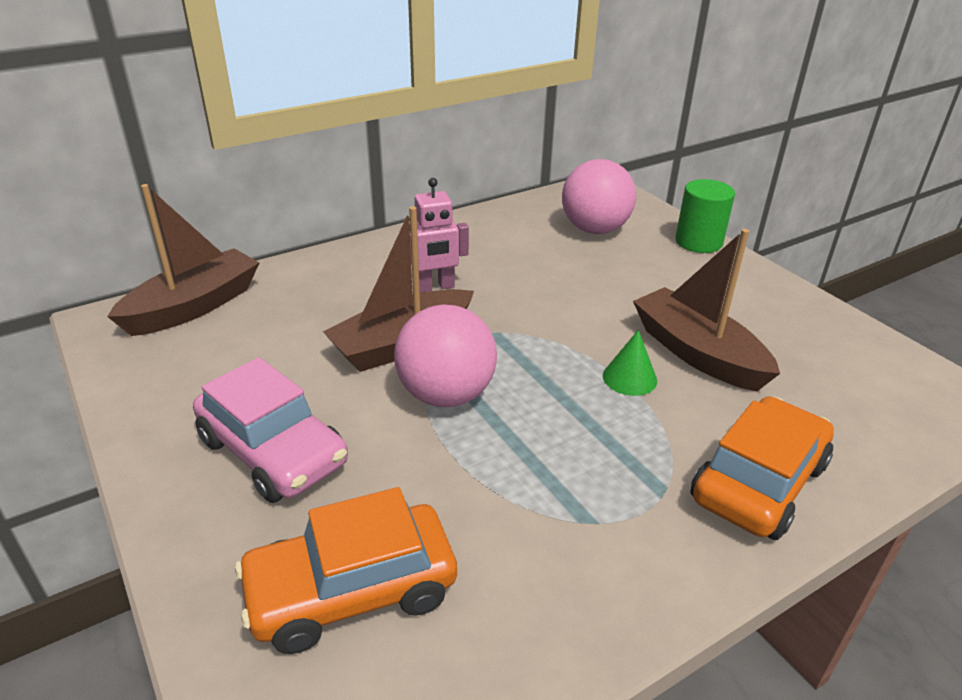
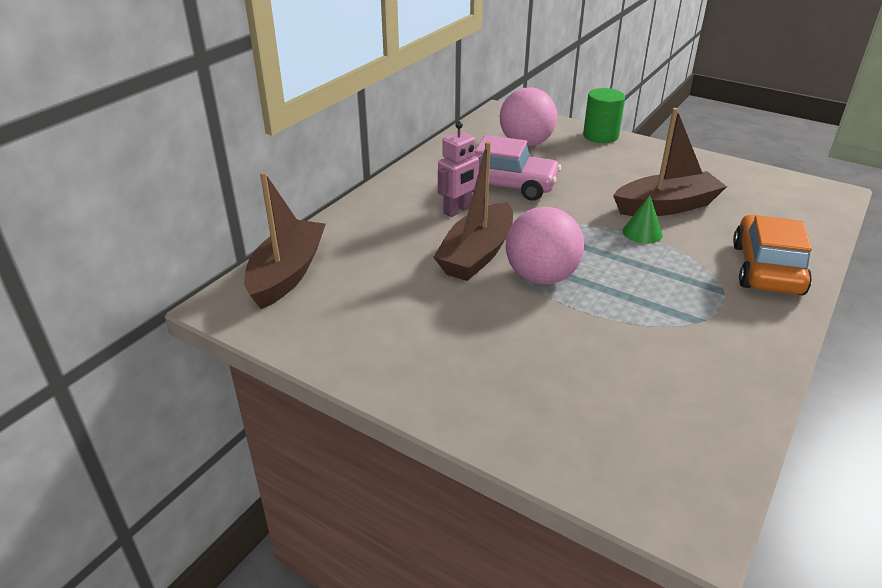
camera: 25 degrees left, 0 degrees up
(273, 452) = (465, 349): pink car -> pink car (508, 185)
(351, 591) = (607, 407): orange car -> none
(697, 353) = (666, 206): brown boat -> brown boat turned 135 degrees clockwise

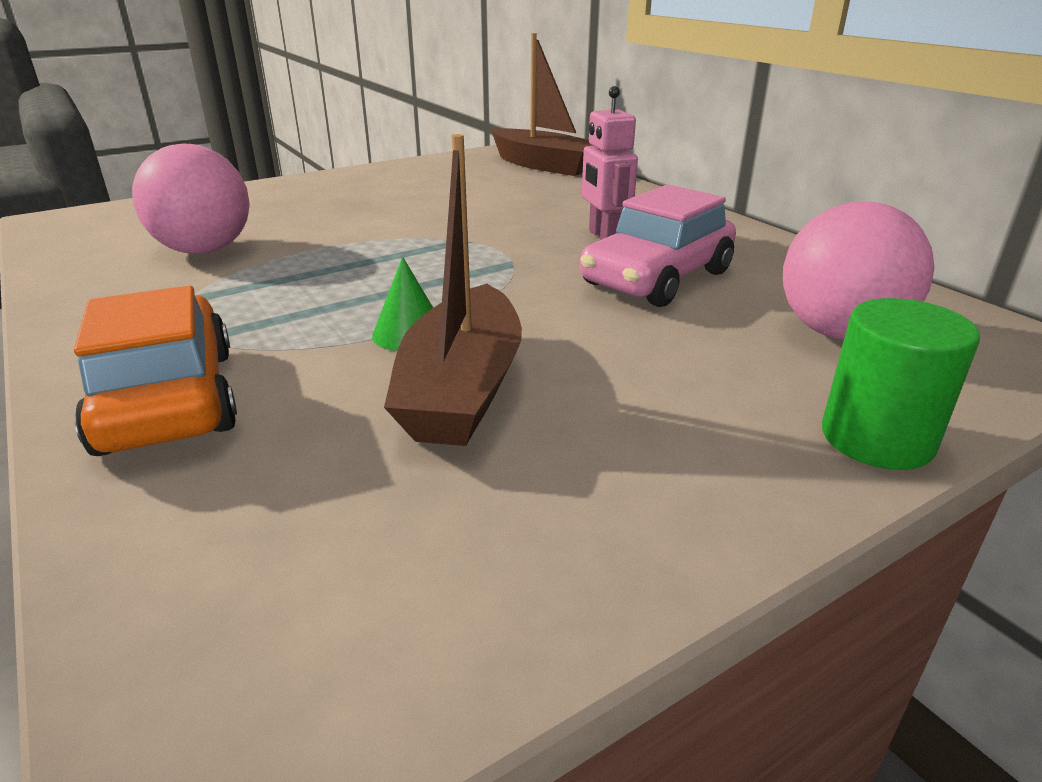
camera: 115 degrees right, 5 degrees down
(477, 254) = (488, 227): brown boat -> none
(541, 277) = (401, 245): pink ball -> pink ball (204, 250)
(766, 269) = (168, 400): orange car -> orange car turned 150 degrees counterclockwise

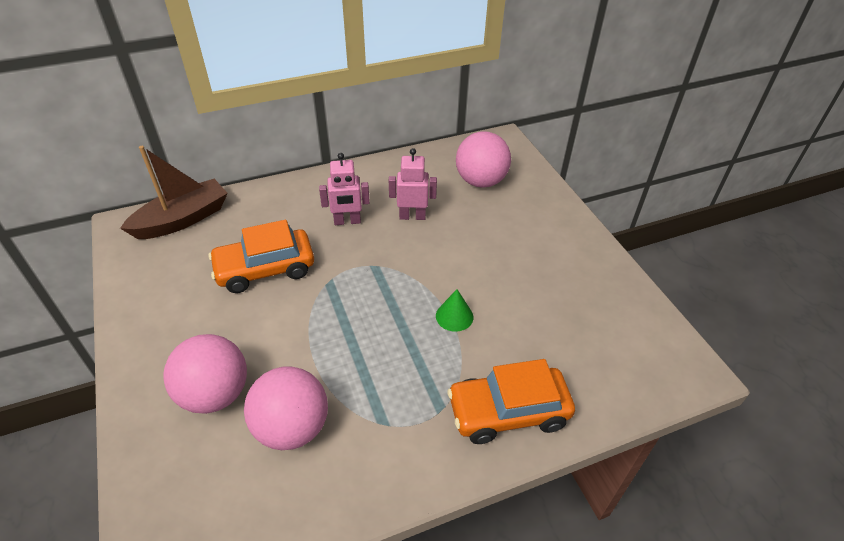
camera: 80 degrees left, 15 degrees up
(268, 212) = (215, 394): none -> pink ball
(462, 389) = (511, 301): brown boat -> none
(475, 207) = (265, 269): none -> orange car
(657, 278) = (412, 216): pink car -> pink robot
(876, 438) = (555, 201): green cylinder -> none

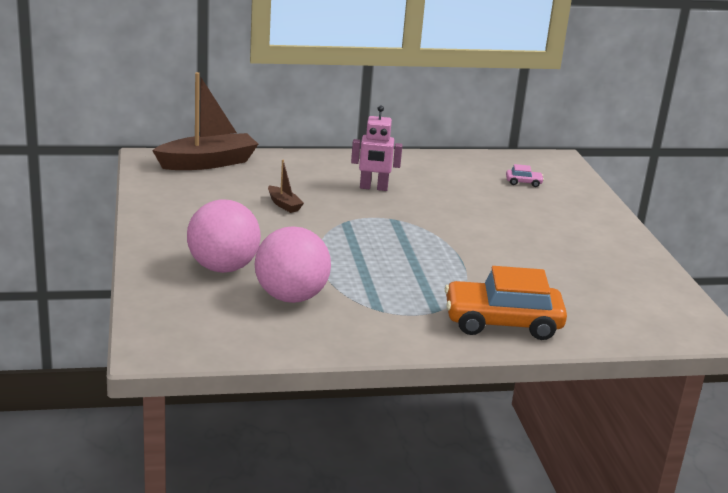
camera: 10 degrees right, 20 degrees down
(265, 269) = (284, 205): orange car -> brown boat
(412, 216) = (442, 194): pink robot -> none
(454, 316) = (467, 261): green cone -> none
(480, 181) = (523, 182): pink ball -> pink car

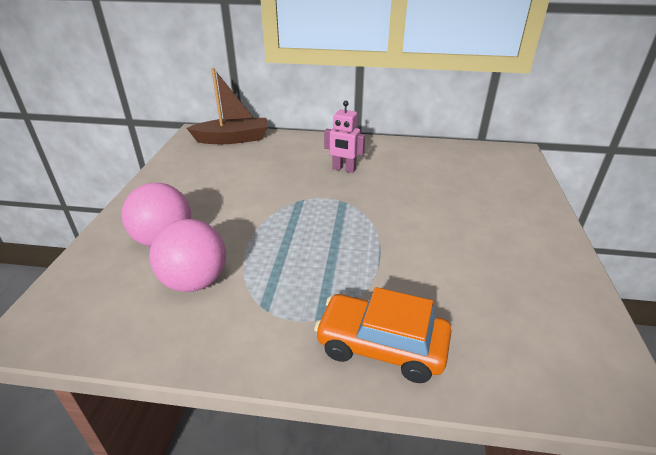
camera: 20 degrees right, 10 degrees up
(284, 205) = (261, 180): brown boat -> none
(523, 182) = (477, 173): pink car -> none

